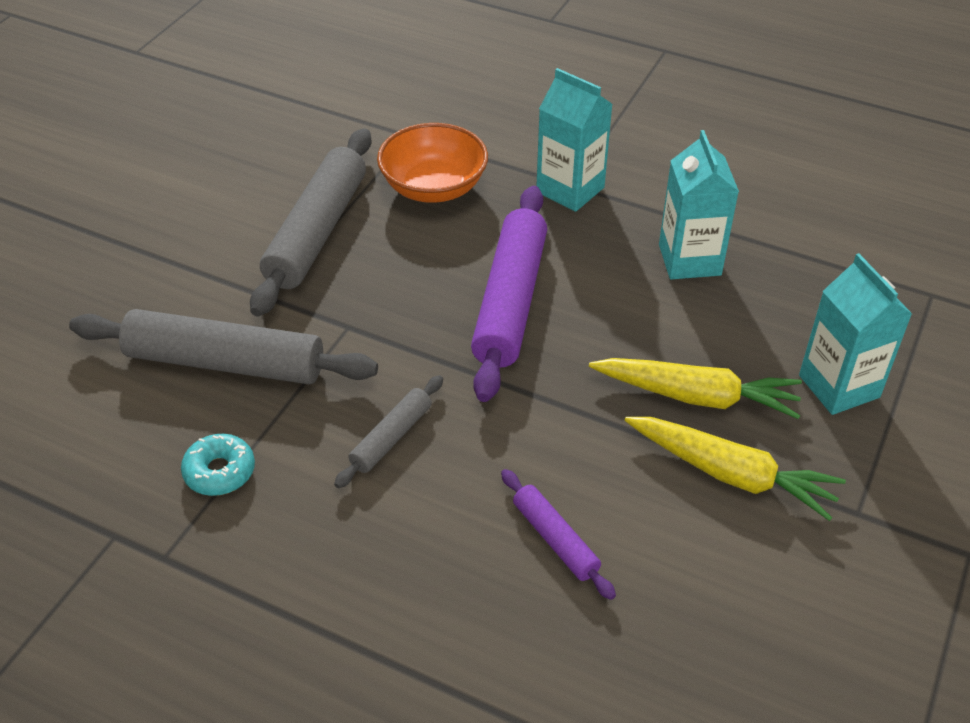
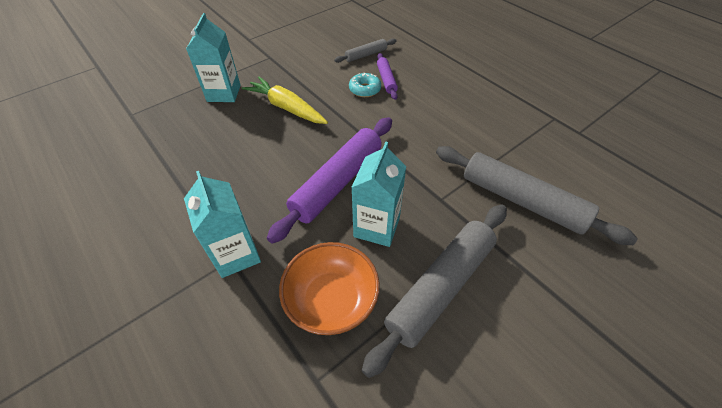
camera: 155 degrees left, 5 degrees up
(220, 472) = (527, 144): turquoise donut -> turquoise donut (365, 89)
(391, 437) = (437, 133): grey rolling pin -> grey rolling pin (366, 55)
(689, 260) = (218, 172): turquoise carton -> turquoise carton (376, 227)
(731, 474) = (301, 79): yellow carrot -> none

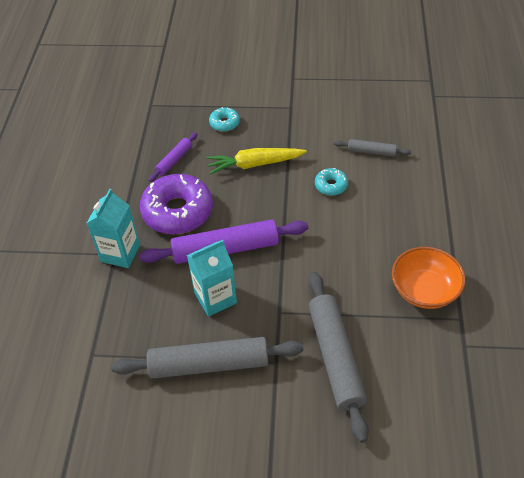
camera: 45 degrees right, 0 degrees up
(224, 93) = (224, 123): turquoise carton -> turquoise donut
(256, 181) = (177, 211): none -> purple donut
(286, 108) = (254, 164): yellow carrot -> yellow carrot turned 90 degrees counterclockwise
(331, 299) = (142, 320): orange bowl -> orange bowl (424, 290)
(386, 80) = (359, 187): purple rolling pin -> purple rolling pin (174, 160)

